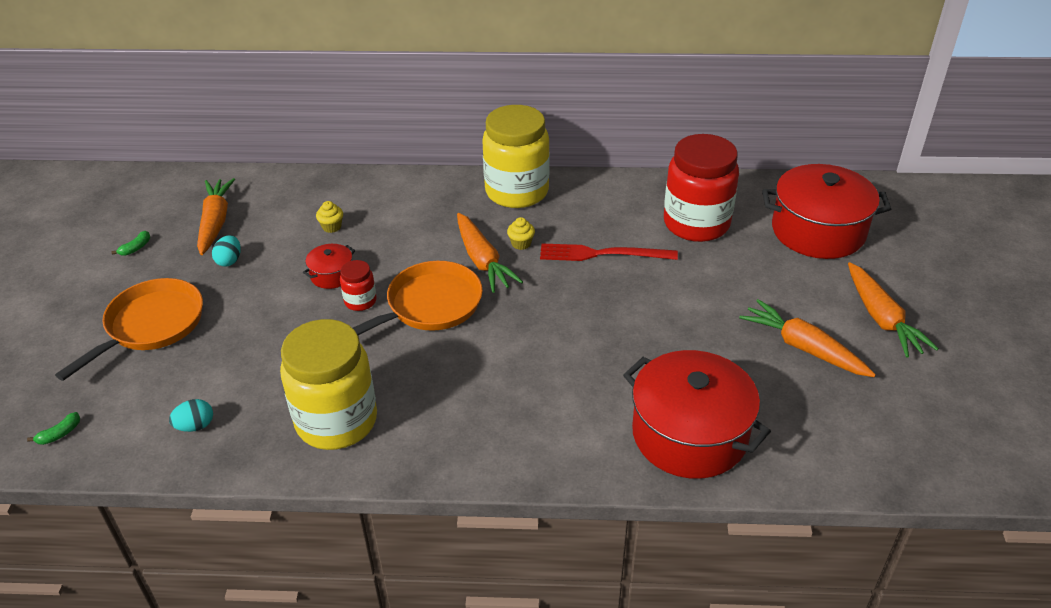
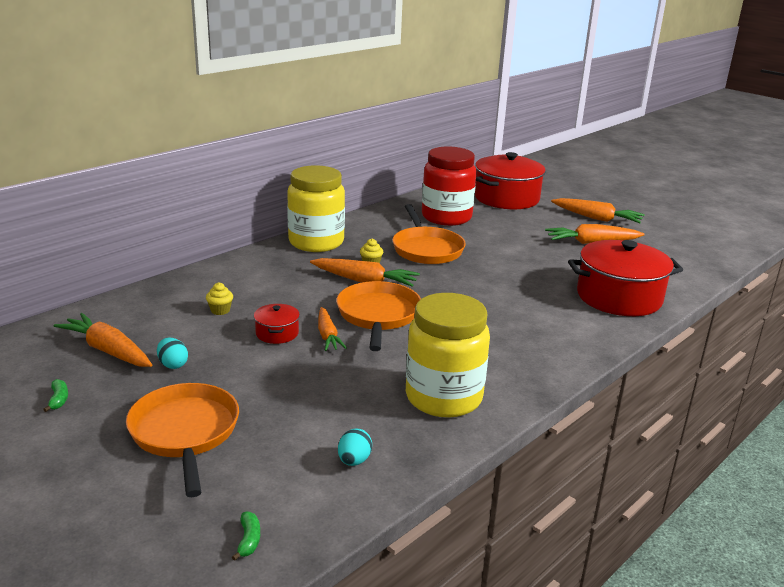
camera: 50 degrees left, 15 degrees down
(360, 301) = (328, 336): red jar -> orange carrot
(602, 254) = (426, 249): red fork -> orange pan

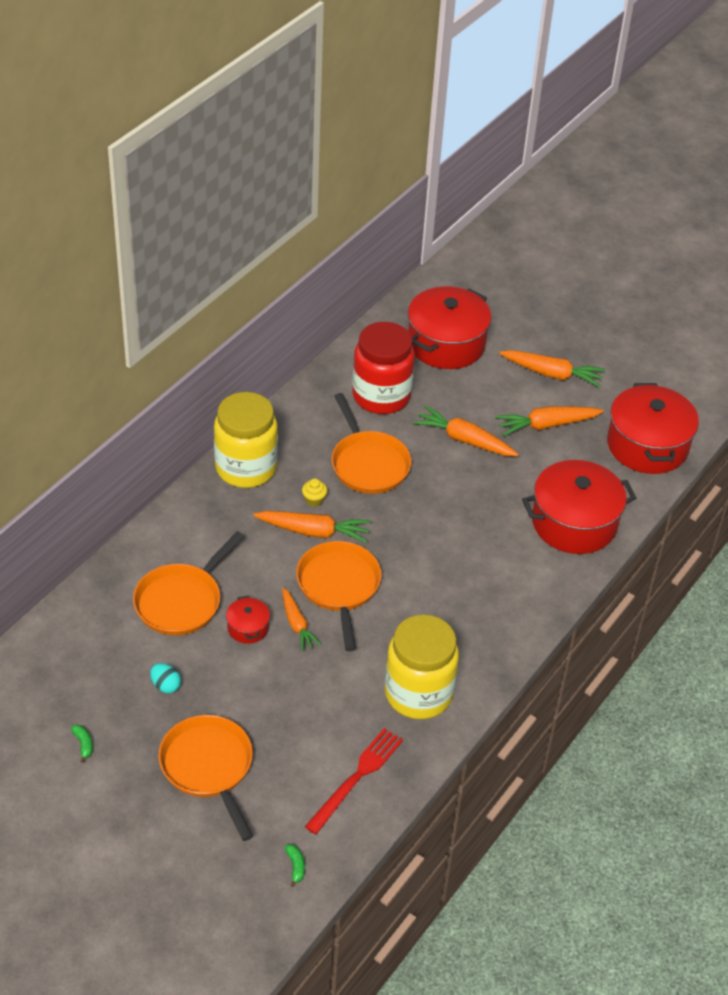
camera: 10 degrees left, 20 degrees up
(107, 350) = (97, 675): orange carrot -> orange carrot (464, 440)
(220, 310) = (182, 601): yellow cupcake -> orange pan
(354, 461) = (356, 778): turquoise egg -> red fork
(687, 260) = (647, 445): none -> red pot

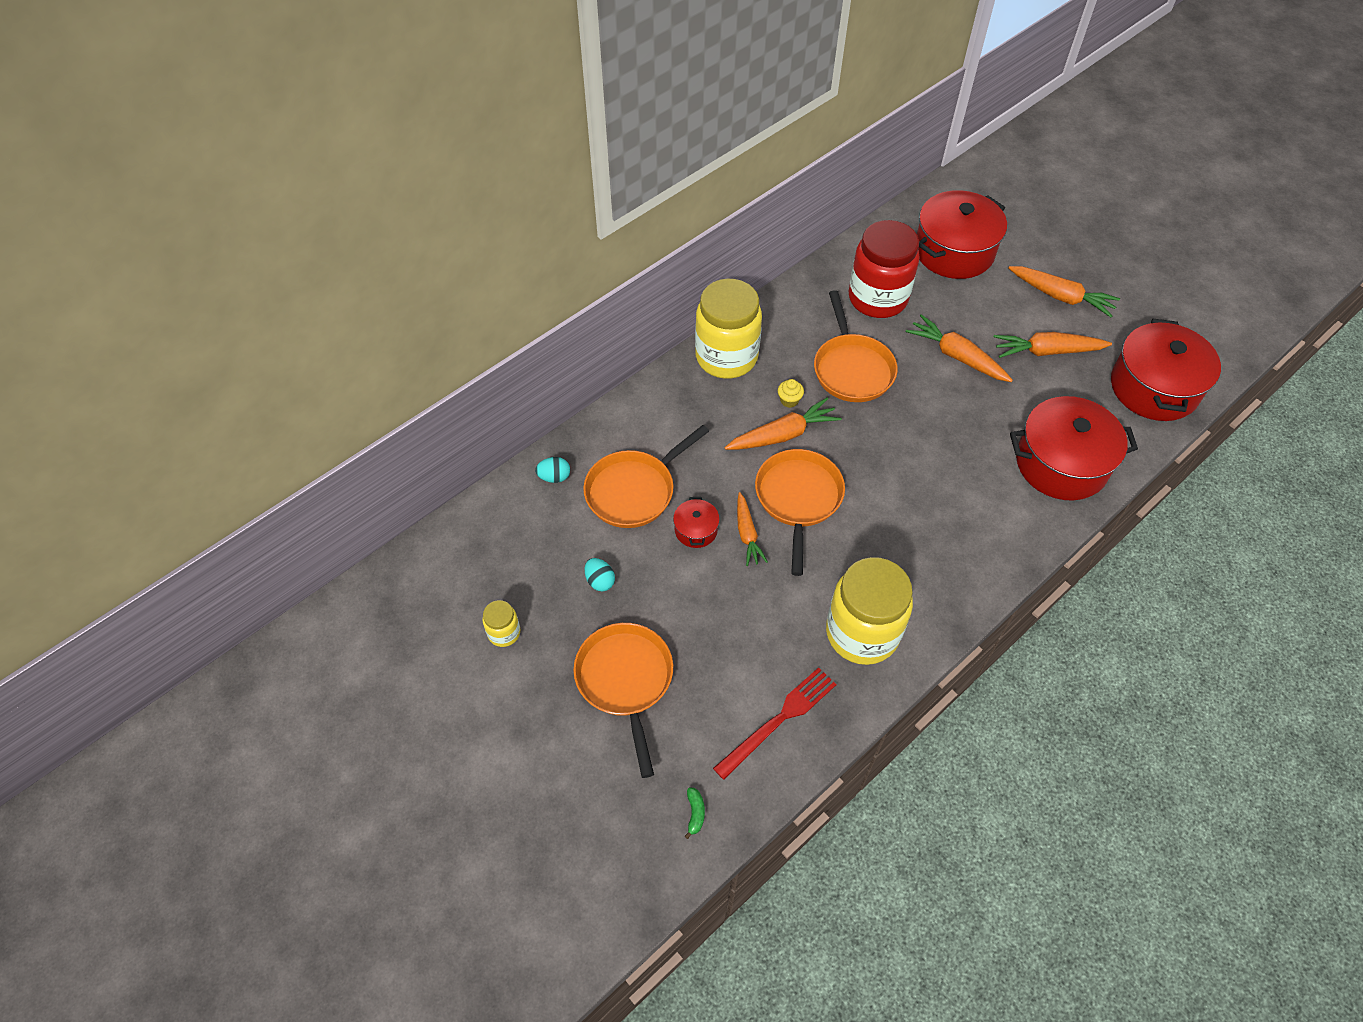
camera: 15 degrees right, 10 degrees up
(83, 744) = (504, 633): green banana -> yellow jar
(101, 600) = (554, 477): none -> turquoise egg
(314, 532) = (783, 434): orange carrot -> orange carrot turned 45 degrees counterclockwise

